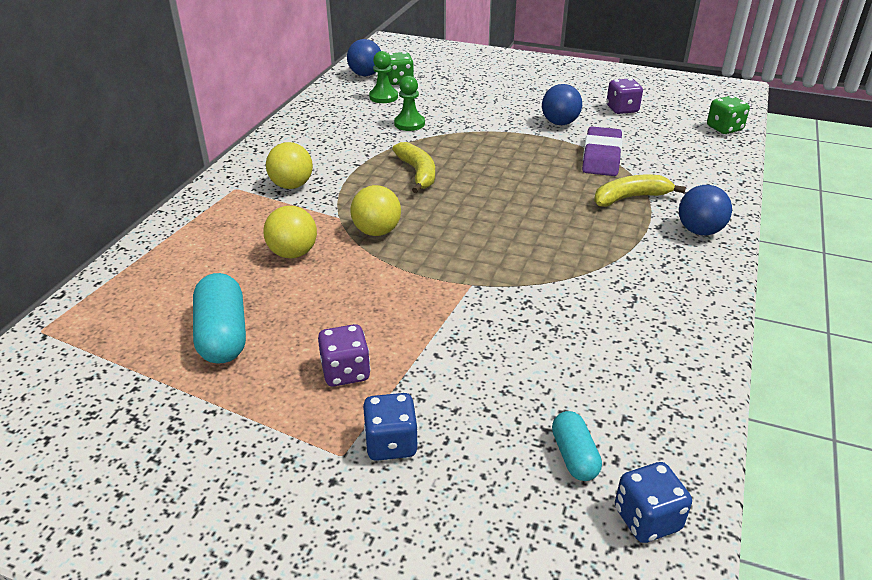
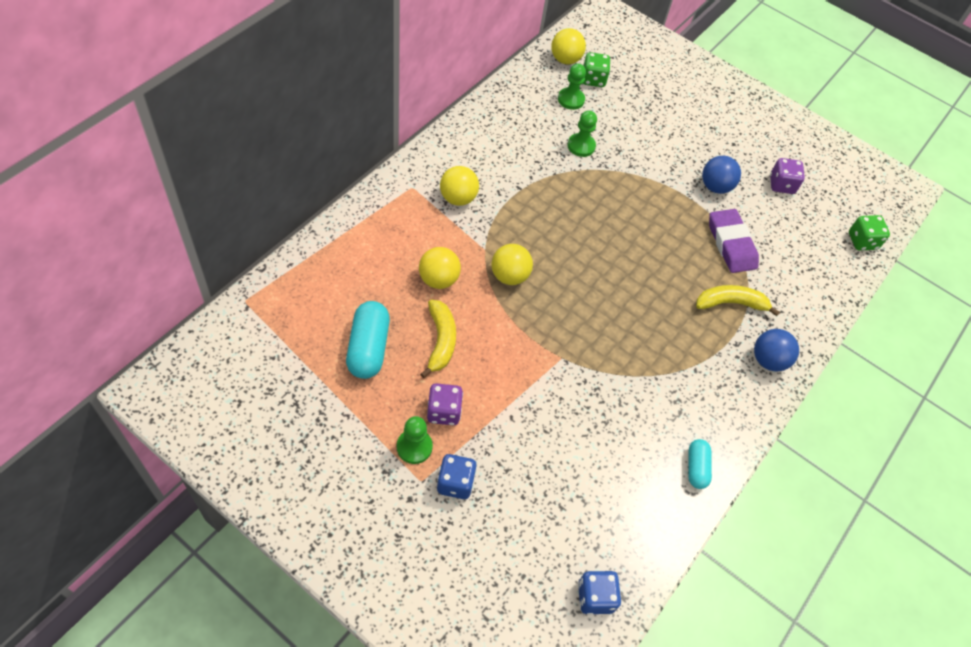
camera: 10 degrees right, 20 degrees up
(319, 420) = (414, 447): none -> green pawn
(365, 74) = (565, 60): blue ball -> yellow ball
(418, 173) = (566, 215): yellow banana -> yellow banana (441, 341)
(574, 456) = (570, 535): turquoise capsule -> turquoise capsule (696, 467)
(601, 157) = (731, 244): purple eraser -> purple eraser turned 45 degrees counterclockwise

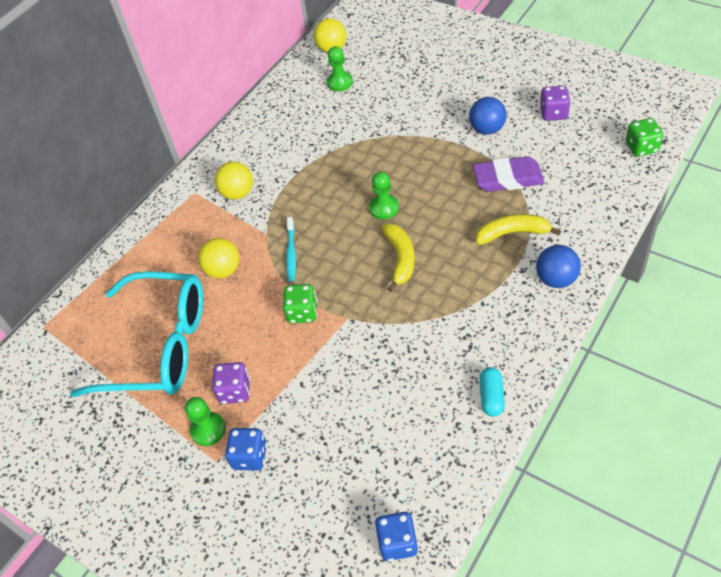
camera: 10 degrees right, 5 degrees down
(368, 348) = (160, 346): turquoise capsule -> turquoise glasses
(441, 341) = (228, 326): yellow banana -> yellow banana (400, 259)
(509, 276) = (291, 253): yellow ball -> turquoise toothbrush
(581, 146) = (352, 121): green pawn -> green pawn (384, 208)
(593, 79) = (360, 60): green dice -> green dice (302, 312)
(731, 244) = (508, 178): purple eraser -> purple eraser turned 75 degrees counterclockwise

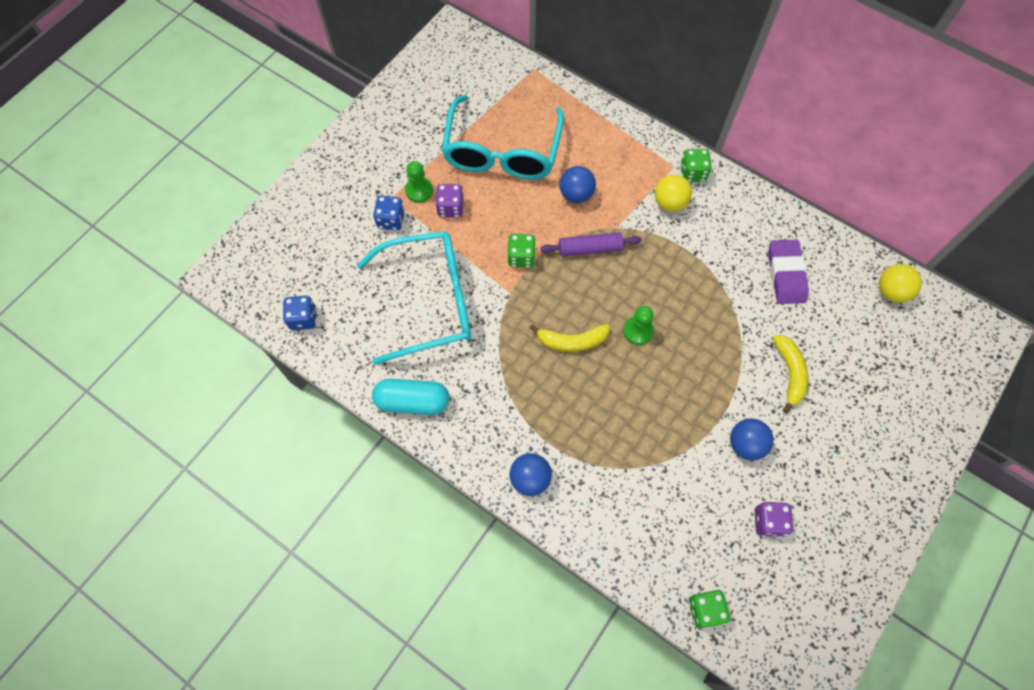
camera: 85 degrees right, 15 degrees up
(204, 178) = (692, 173): none -> green dice
(223, 270) = (576, 194): yellow ball -> blue ball
(291, 253) = (590, 248): turquoise toothbrush -> purple rolling pin
(340, 82) = (831, 297): green pawn -> none
(362, 396) = (430, 301): none -> turquoise glasses
(491, 397) = (413, 401): turquoise capsule -> turquoise capsule, size x1.70
(508, 178) = (668, 455): purple eraser -> purple eraser (786, 274)
(513, 233) = (592, 448): yellow banana -> yellow banana (789, 373)

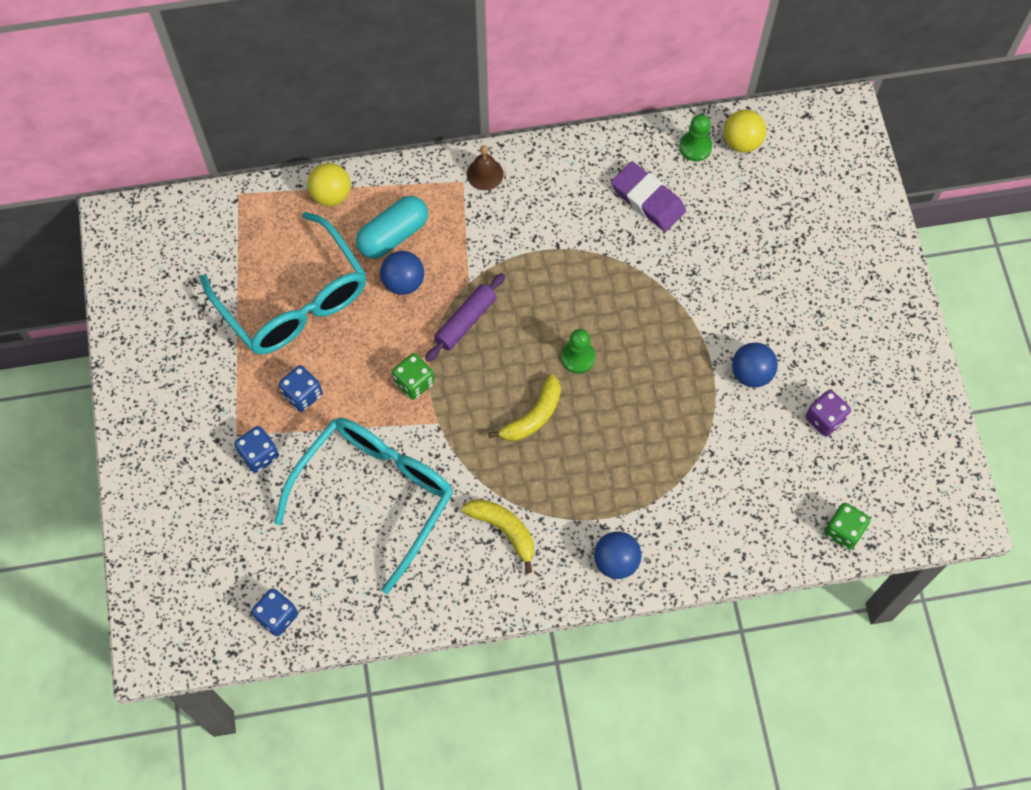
camera: 45 degrees left, 0 degrees up
(413, 401) = (454, 593): turquoise capsule -> turquoise capsule (393, 235)
(419, 190) = (255, 405): green pawn -> green pawn (695, 147)
(450, 208) = (302, 394): purple dice -> blue dice
(669, 203) = (492, 219): yellow ball -> yellow ball (331, 195)
(692, 173) = (485, 174): green dice -> brown bell
(789, 373) = (729, 283): yellow banana -> yellow banana (504, 530)

